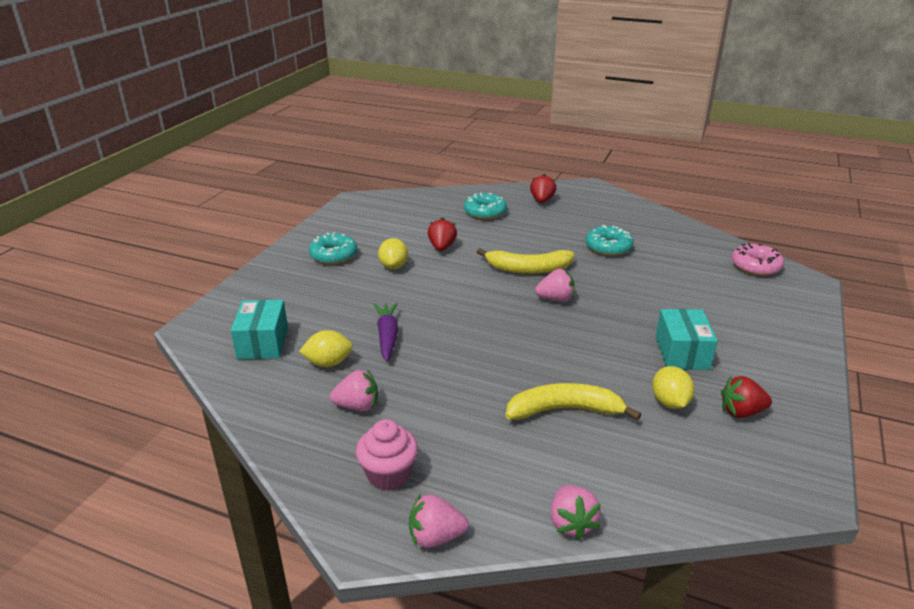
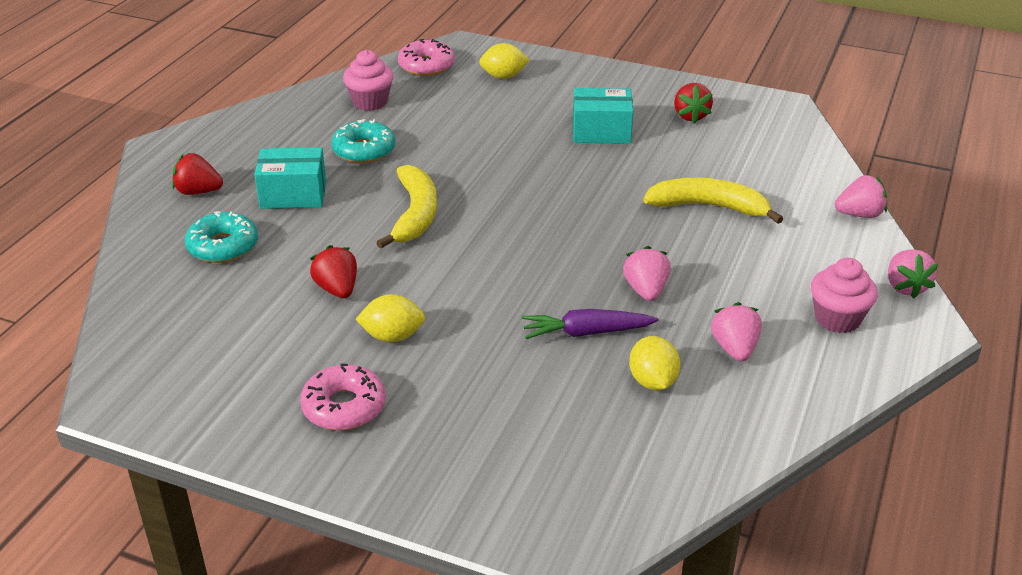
camera: 90 degrees left, 5 degrees up
(263, 343) = (612, 454): turquoise box -> turquoise box (293, 194)
(333, 255) = (344, 407): turquoise donut -> pink donut
(442, 247) = (337, 289): red strawberry -> red strawberry turned 60 degrees clockwise
(555, 299) = (494, 198): pink strawberry -> pink strawberry (646, 290)
(565, 410) = (709, 207): yellow banana -> yellow banana turned 105 degrees clockwise
(669, 402) = (684, 148): yellow lemon -> yellow lemon (503, 76)
(680, 246) = (370, 102): none -> pink cupcake

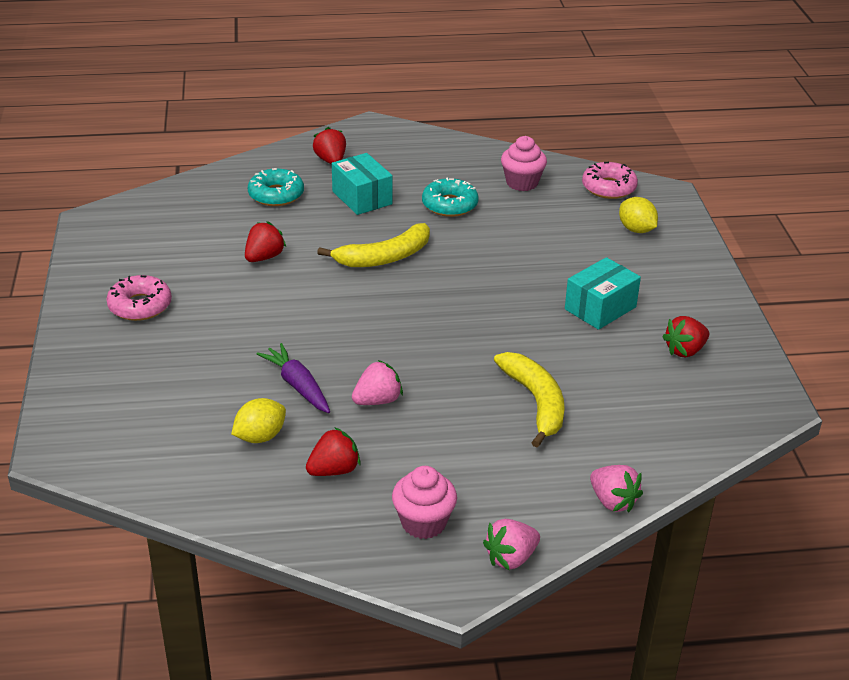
camera: 60 degrees right, 0 degrees up
(392, 336) = (228, 299): yellow lemon -> none
(601, 132) = (600, 308): turquoise box -> turquoise box turned 75 degrees clockwise
(734, 349) = (334, 470): pink strawberry -> red strawberry

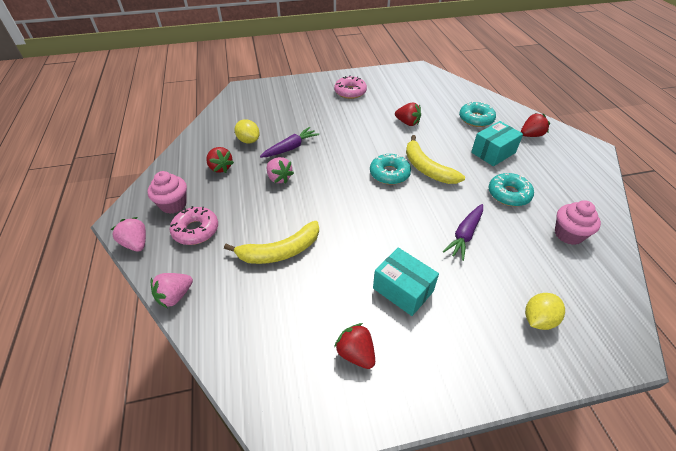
camera: 85 degrees right, 10 degrees up
(389, 291) = (389, 174): none -> turquoise donut
(517, 250) = (465, 235): none -> purple carrot
(608, 187) = (602, 297): pink donut -> pink donut (196, 230)

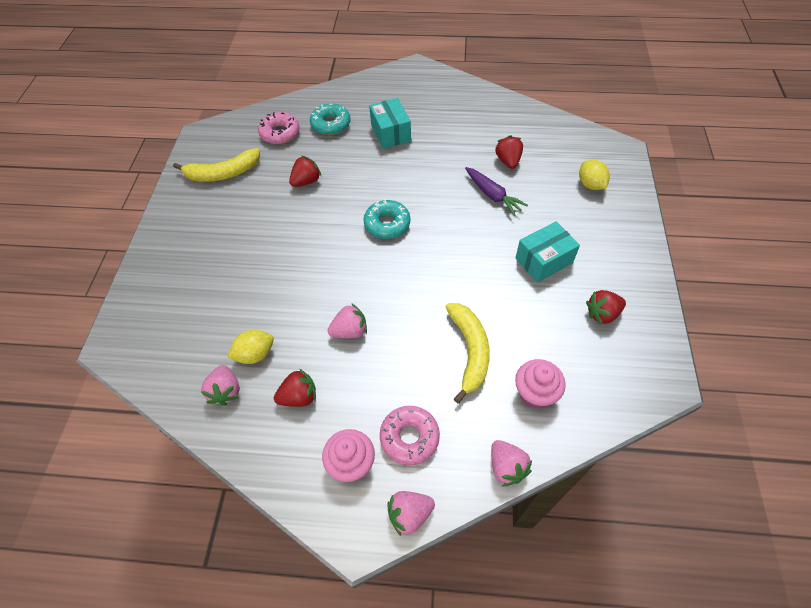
camera: 70 degrees left, 10 degrees up
(219, 136) = (226, 391): none -> pink strawberry
(290, 148) = (296, 307): purple carrot -> none
(350, 92) = (209, 216): pink donut -> pink donut (280, 133)
(427, 168) = (392, 191): yellow banana -> yellow banana (223, 173)
(509, 194) = (453, 146): turquoise donut -> none
(531, 135) = (378, 96): red strawberry -> red strawberry (508, 161)
(568, 234) = (512, 130): pink cupcake -> pink cupcake (535, 393)

